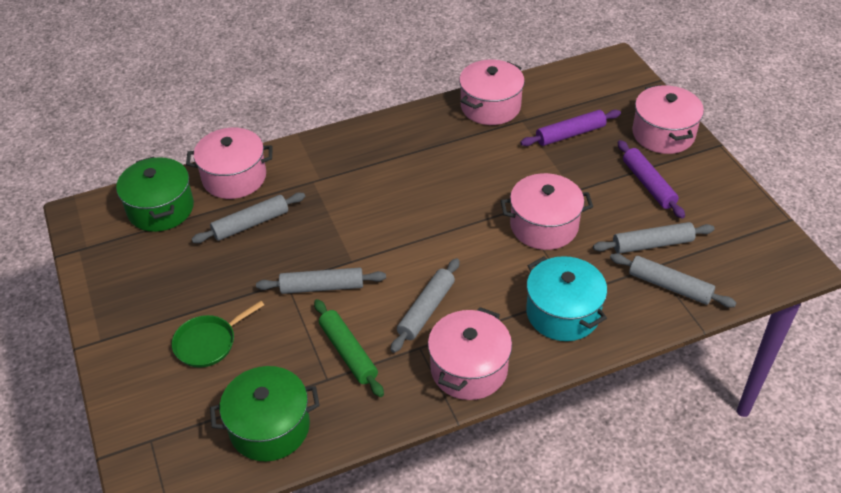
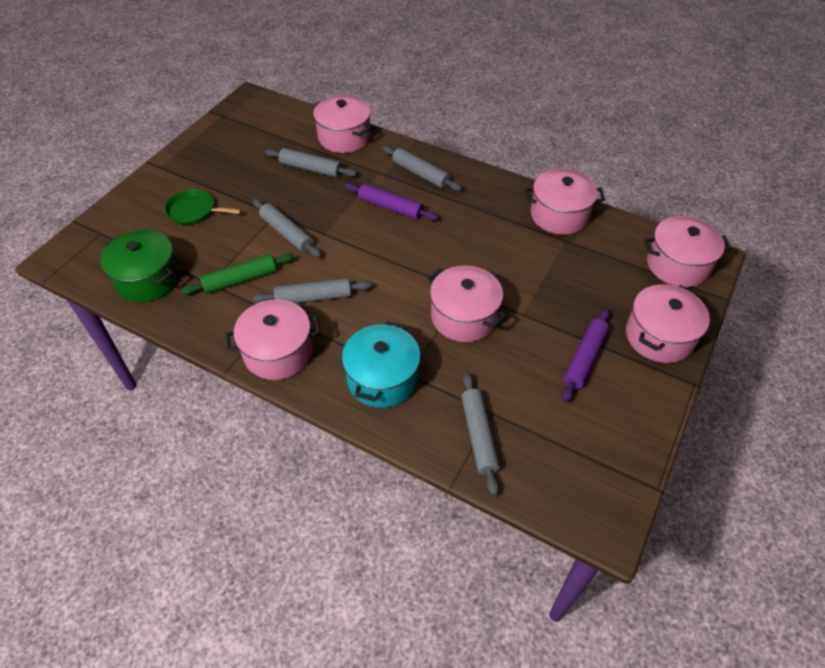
camera: 50 degrees right, 5 degrees up
(161, 208) = (285, 125): green pot -> none
(348, 352) = (240, 279): green rolling pin -> green rolling pin turned 45 degrees clockwise
(570, 134) = (585, 277): purple rolling pin -> purple rolling pin (390, 207)
(606, 81) = (677, 265): none -> pink pot
(652, 244) = (516, 398): grey rolling pin -> grey rolling pin (420, 174)

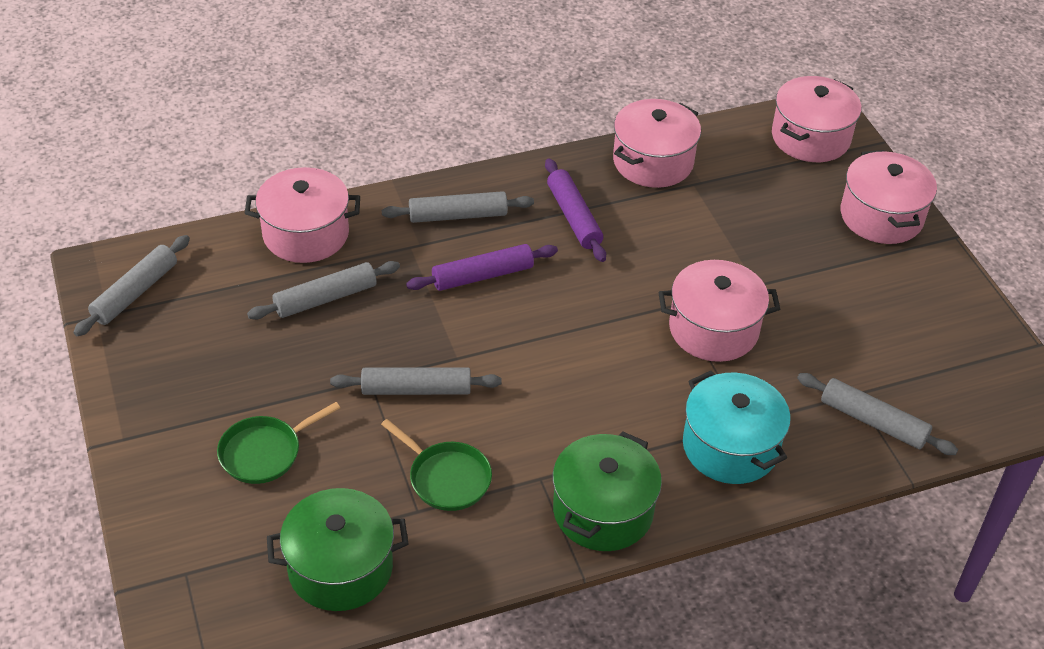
camera: 50 degrees left, 5 degrees down
(240, 279) = (447, 478): green rolling pin -> green pan
(278, 352) = (603, 511): pink pot -> green pot
(314, 297) = (552, 430): grey rolling pin -> grey rolling pin (135, 292)
(584, 358) = (856, 283): purple rolling pin -> purple rolling pin (574, 217)

